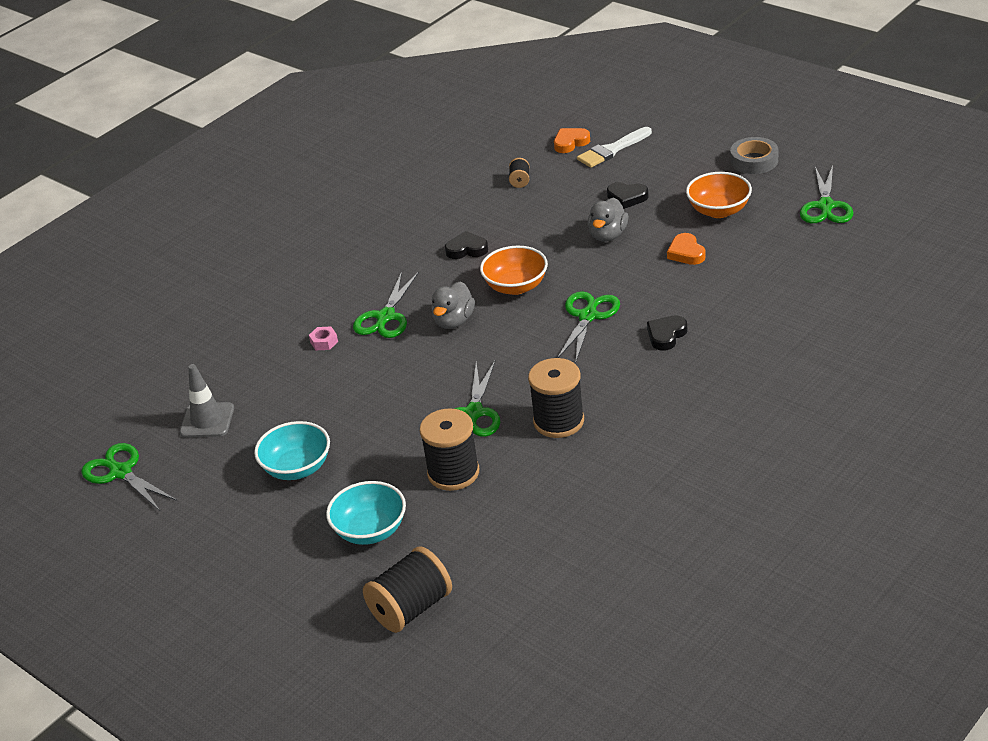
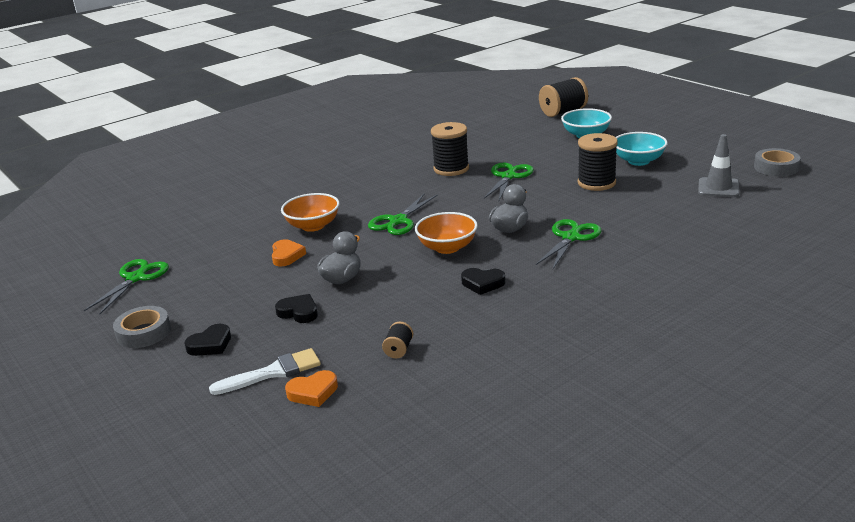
camera: 170 degrees left, 10 degrees down
(121, 472) = (776, 167): green scissors -> grey tape
(324, 342) = (627, 226): pink nut -> none
(453, 473) = (529, 153): black spool -> black spool (596, 183)
(666, 335) = (348, 204): black heart -> black heart (210, 344)
(719, 210) = (226, 287): orange bowl -> orange bowl (313, 226)

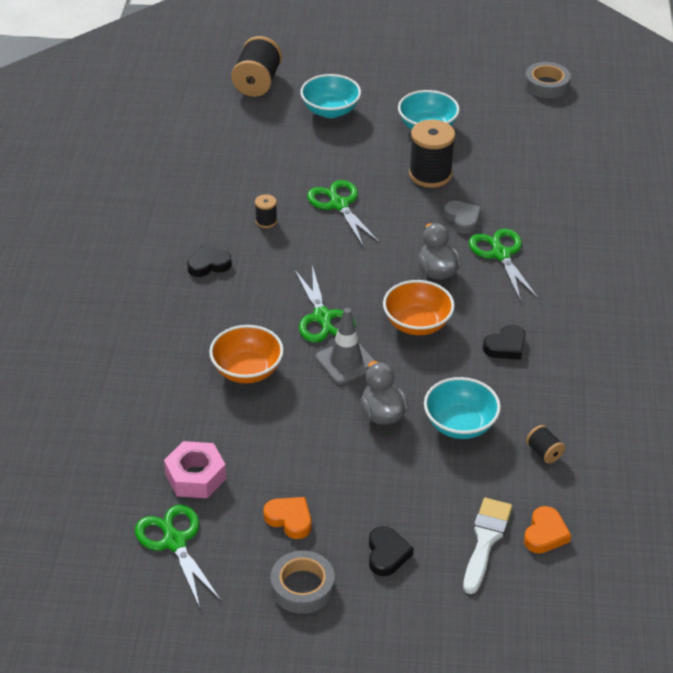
camera: 50 degrees left, 15 degrees up
(199, 257) = (195, 476): none -> pink nut
(286, 256) = (284, 420): orange heart -> orange heart (289, 519)
(299, 312) = (405, 472): black heart -> black heart (208, 264)
(375, 307) = (460, 424): none -> turquoise bowl
(451, 169) = (266, 221): black spool -> black spool, size x0.48
(577, 211) = (462, 219): none -> grey heart
(718, 188) = (535, 133): grey traffic cone -> grey traffic cone (346, 362)

